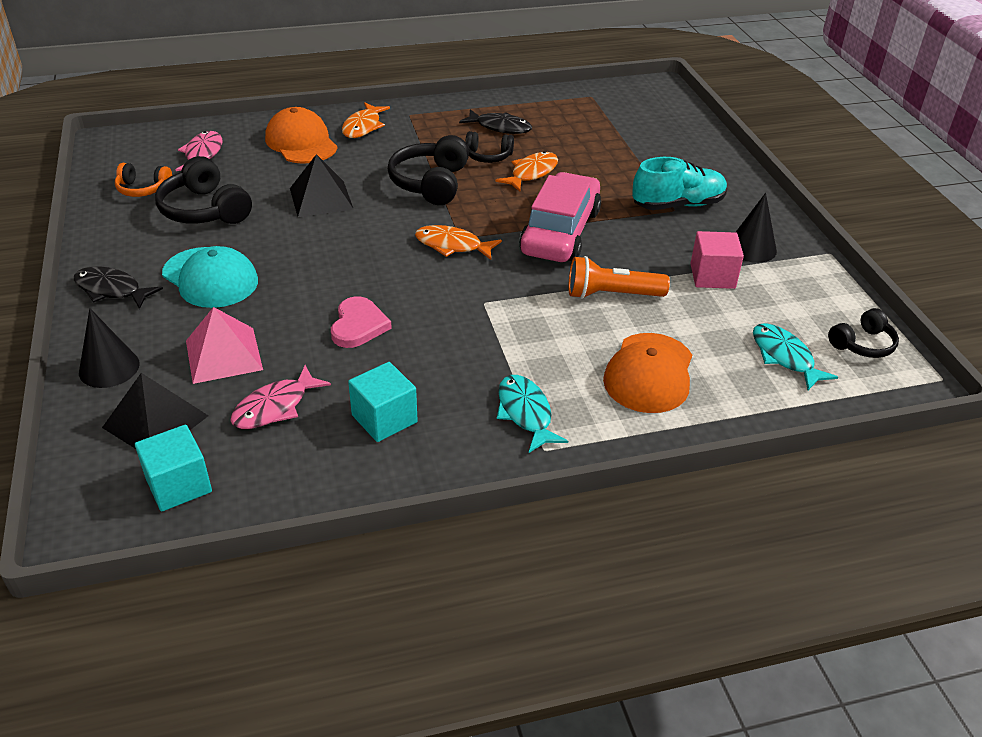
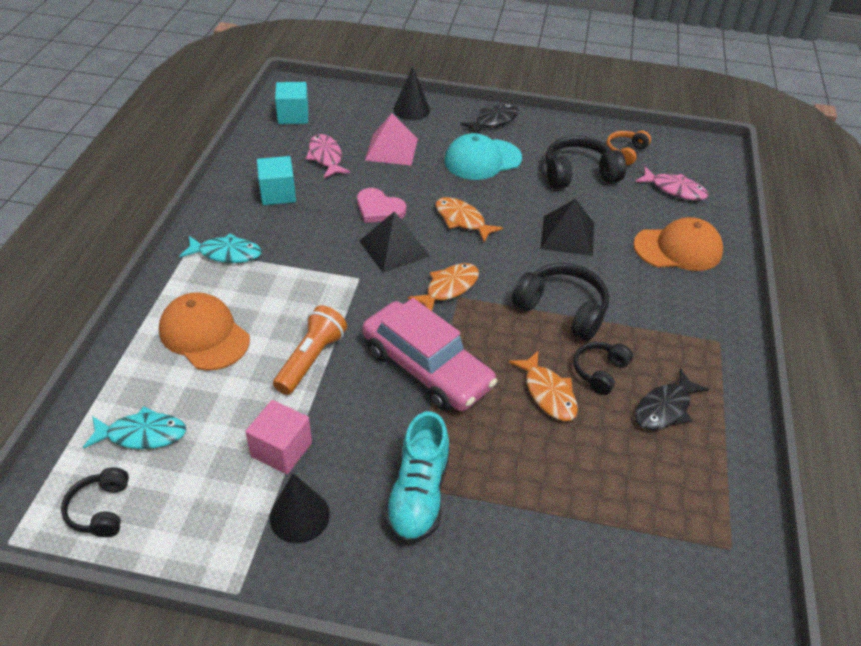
camera: 115 degrees right, 5 degrees up
(156, 421) = (350, 117): black pyramid -> black pyramid (394, 248)
(363, 127) = (700, 298): orange fish -> orange fish (462, 220)

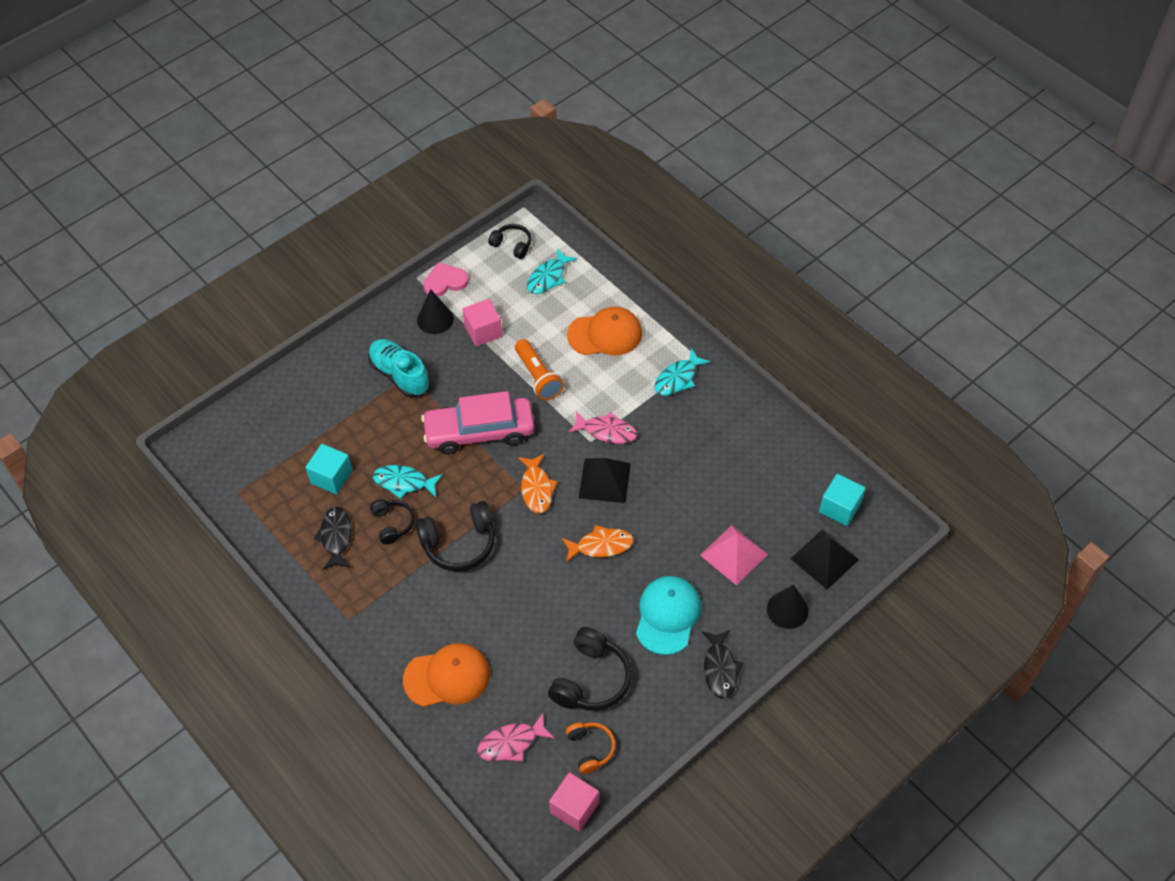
camera: 130 degrees right, 10 degrees up
(278, 194) = (727, 441): turquoise cube -> turquoise cube (331, 477)
(326, 157) = (756, 499): pink fish -> pink fish (606, 431)
(379, 209) = (658, 497): pink heart -> pink heart (445, 282)
(548, 393) = (404, 482): orange fish -> turquoise fish
(567, 235) = (526, 607): black pyramid -> black pyramid (824, 559)
(671, 142) = (574, 808): none -> pink cube
(678, 249) = (447, 677): orange cap -> orange cap turned 135 degrees counterclockwise

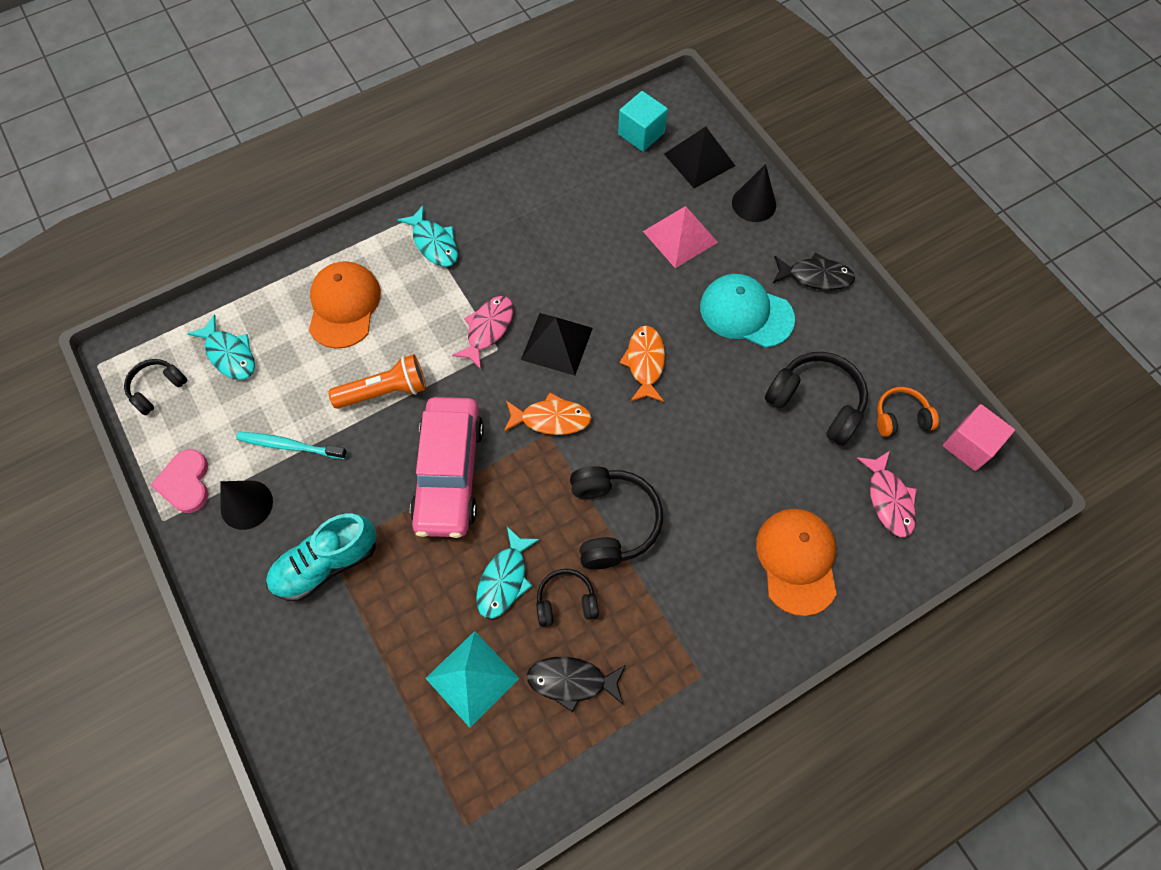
camera: 80 degrees left, 10 degrees up
(331, 477) = (472, 678): turquoise cube -> turquoise pyramid
(483, 331) = (289, 446): pink cube -> turquoise toothbrush

